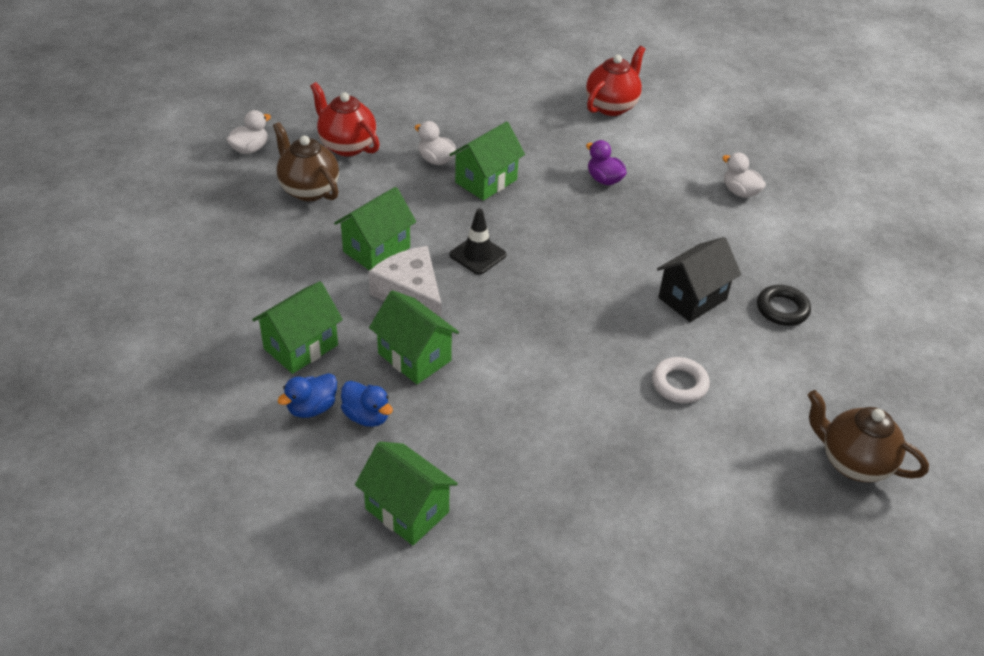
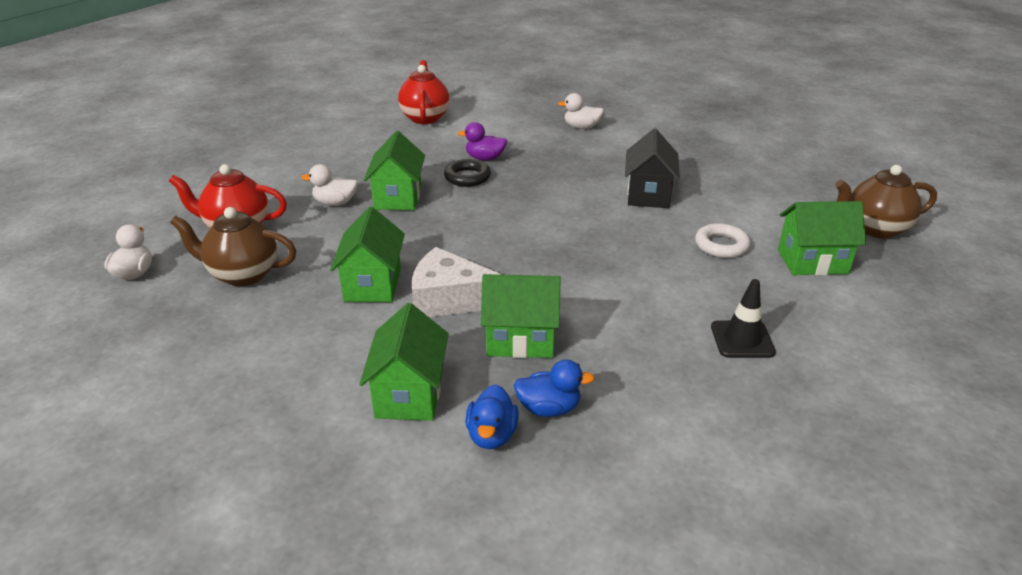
camera: 40 degrees left, 10 degrees down
(407, 510) = (690, 455): green house -> green house (812, 261)
(477, 255) = (464, 245): black traffic cone -> black traffic cone (742, 339)
(782, 309) = (706, 173): black ring -> black ring (467, 177)

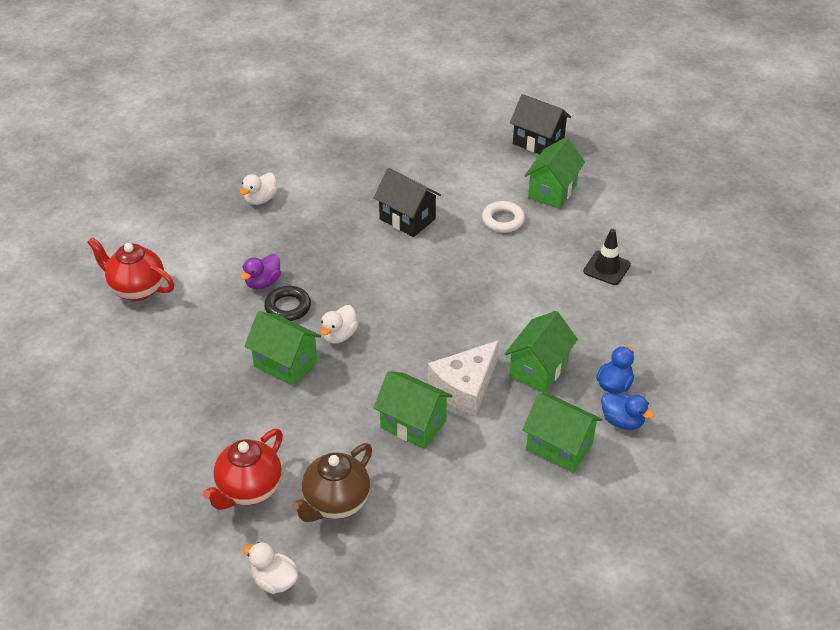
camera: 60 degrees left, 10 degrees up
(335, 203) = (258, 408): white duck -> white duck (339, 335)
(875, 229) = (538, 142): brown teapot -> black house

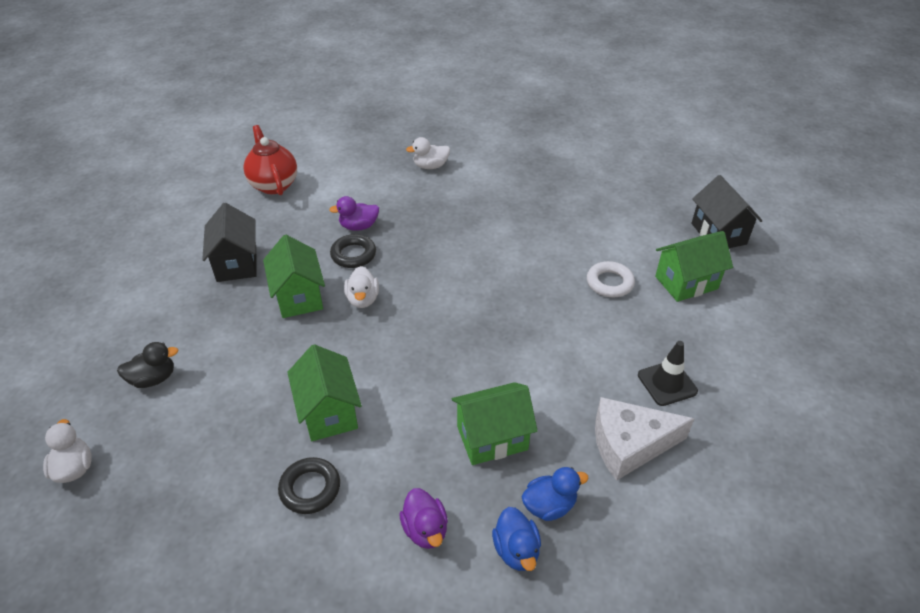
camera: 40 degrees right, 0 degrees up
(249, 490) = (153, 379): red teapot -> black duck
(336, 503) = (193, 437): brown teapot -> none
(339, 335) = (363, 299): white duck -> white duck turned 75 degrees counterclockwise
(407, 219) = (526, 238): black house -> black house (237, 263)
(460, 475) = (310, 488): none -> black ring
(465, 387) = (409, 409): white cheese -> white cheese (629, 445)
(559, 447) = (425, 530): green house -> purple duck

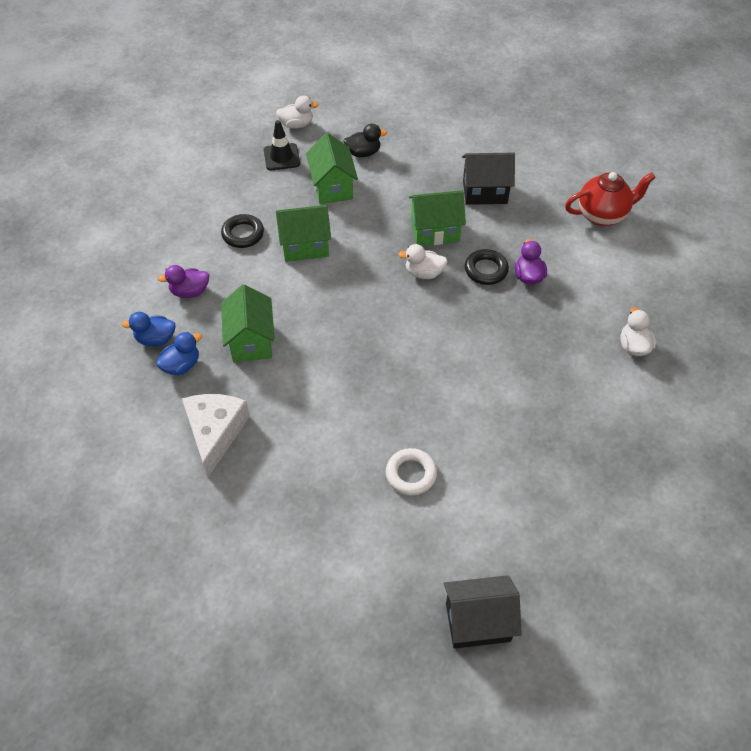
camera: 100 degrees right, 10 degrees up
(153, 379) = (363, 153): black duck -> black duck turned 90 degrees counterclockwise
(549, 505) = (181, 365): blue duck -> blue duck turned 120 degrees counterclockwise
(667, 383) = (269, 483): black traffic cone -> black traffic cone (281, 157)
(686, 282) = (398, 550): green house -> green house (332, 187)

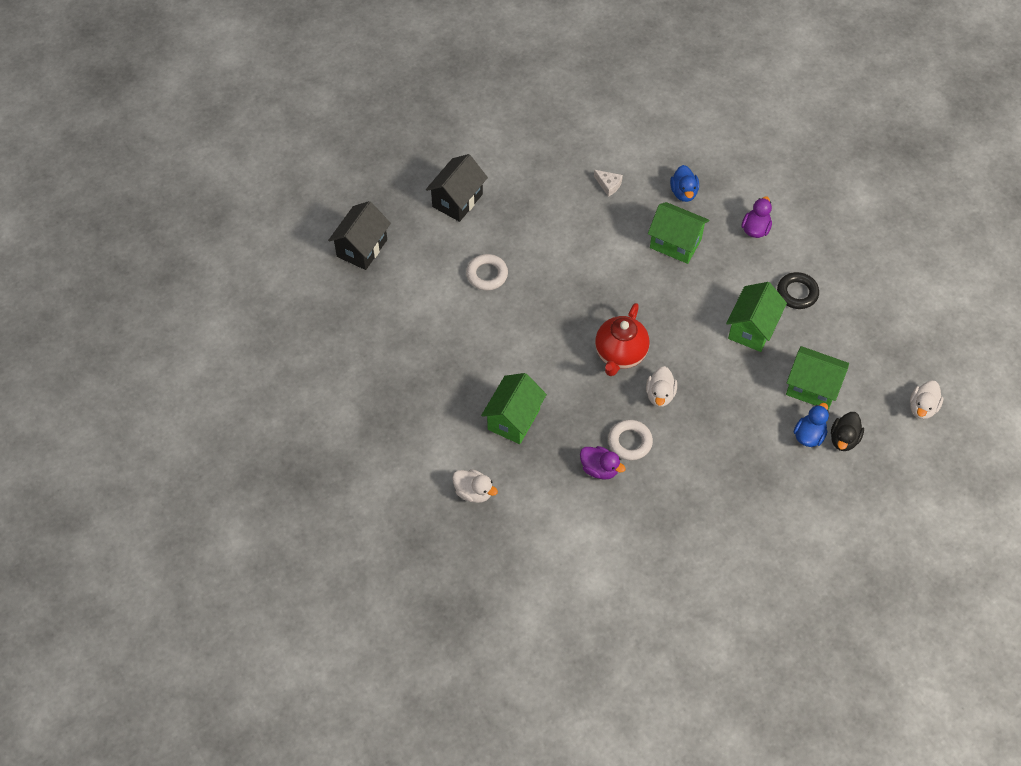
camera: 125 degrees right, 5 degrees up
(156, 339) = (721, 188): blue duck -> blue duck (809, 435)
(215, 433) = (608, 185): white cheese -> white cheese, size x0.46
(281, 157) = (881, 370): black traffic cone -> none
(424, 273) = (660, 395): white duck -> white duck turned 150 degrees clockwise
(435, 231) = (701, 433): green house -> green house (514, 419)
(485, 192) = (722, 505): black house -> black house (457, 200)
(486, 270) = (630, 442): black ring -> white ring
(602, 215) = (624, 583): red teapot -> red teapot (620, 354)

